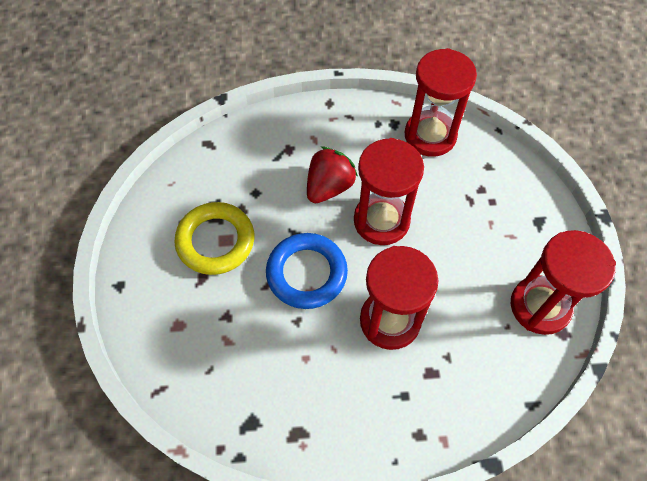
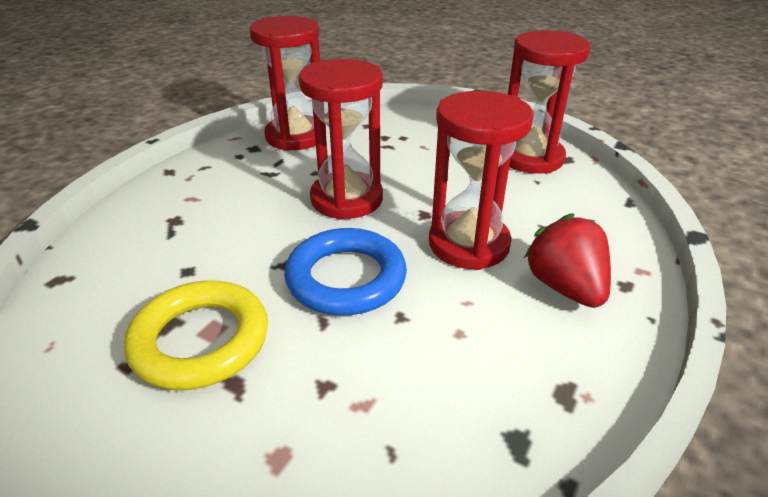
camera: 55 degrees left, 25 degrees down
(329, 187) = (262, 213): red strawberry -> red strawberry (565, 287)

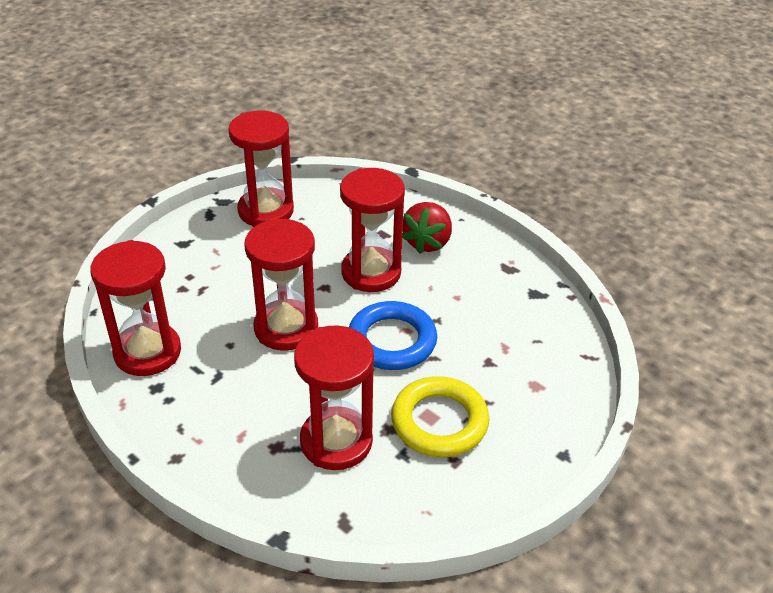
camera: 80 degrees left, 5 degrees up
(176, 257) = (336, 441): none -> red hourglass
(565, 287) = (427, 242): red strawberry -> red strawberry turned 60 degrees counterclockwise

